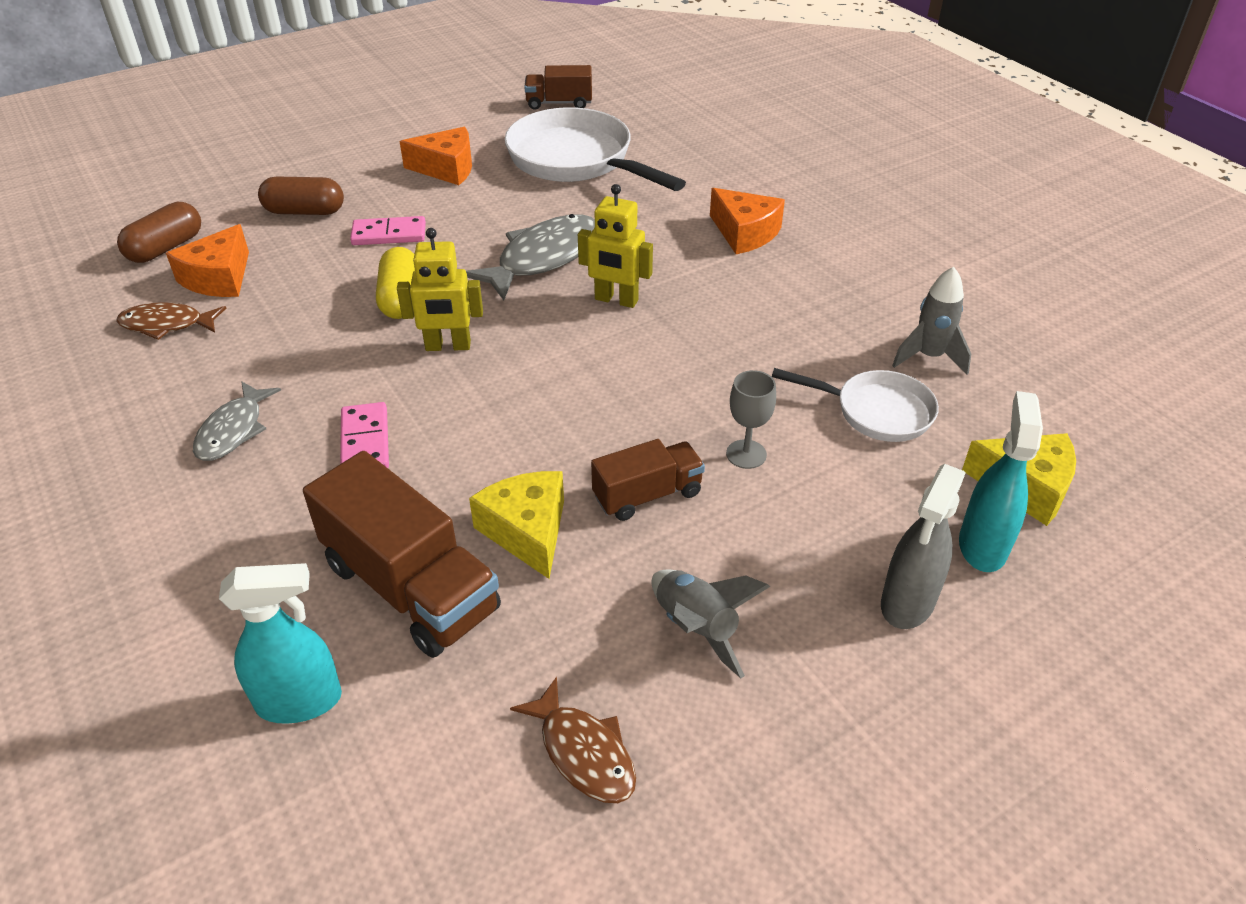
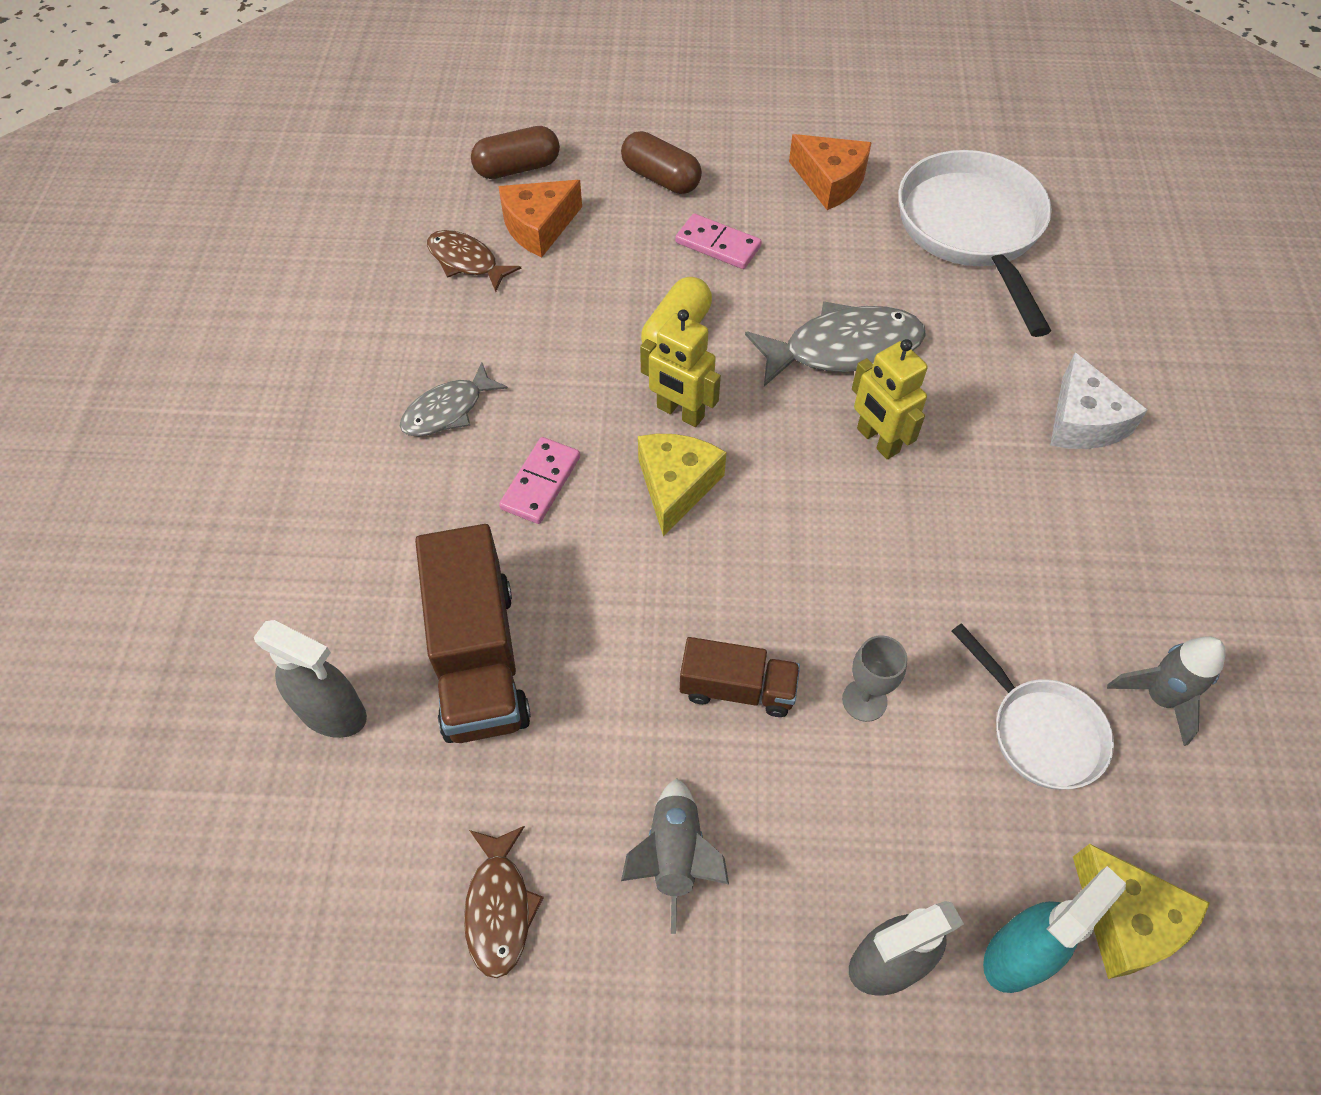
camera: 35 degrees right, 15 degrees up
(300, 701) = (333, 713): turquoise spray bottle -> grey spray bottle
(527, 531) = (606, 661): yellow cheese -> yellow cheese (676, 486)
(559, 103) = (1013, 138): brown truck -> none
(745, 233) = (1083, 421): orange cheese -> white cheese

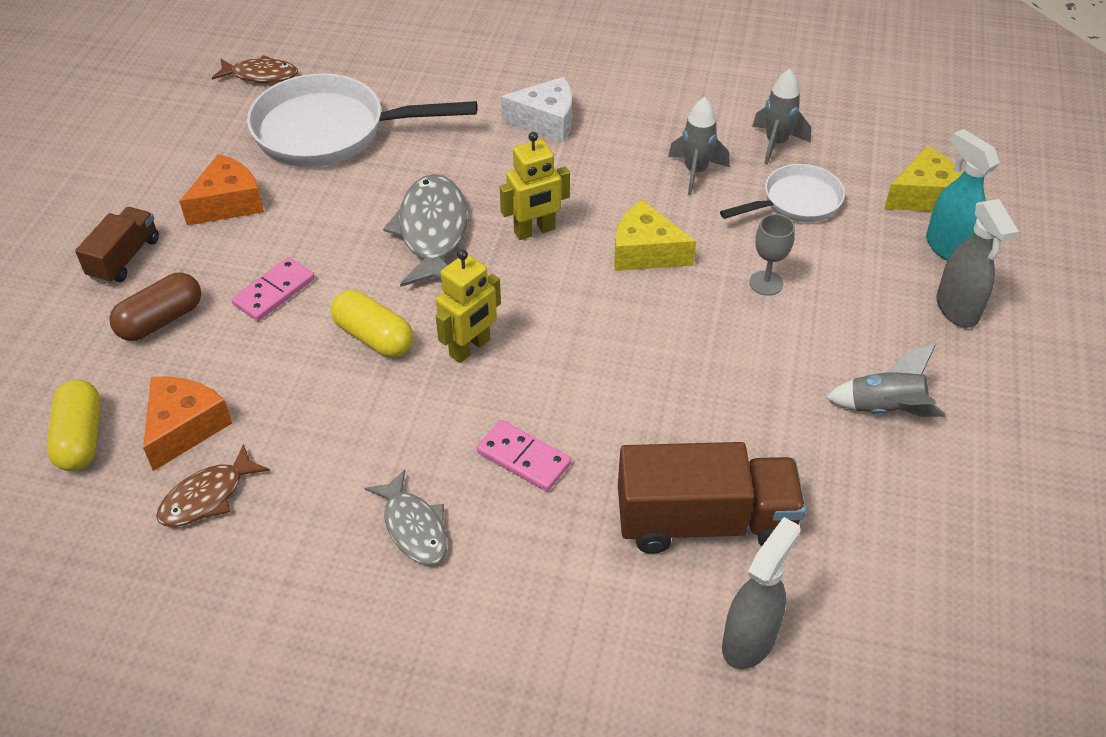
camera: 80 degrees left, 10 degrees down
(499, 908) = (927, 524): brown fish -> brown fish (261, 75)
(517, 168) = (81, 438): brown capsule -> yellow capsule
(539, 227) = (184, 427): orange cheese -> orange cheese turned 135 degrees counterclockwise
(676, 486) = (550, 362): yellow cheese -> yellow cheese (645, 252)
(737, 689) = (750, 352): brown truck -> brown truck (124, 258)
(1052, 599) = (695, 172): none -> grey rocket

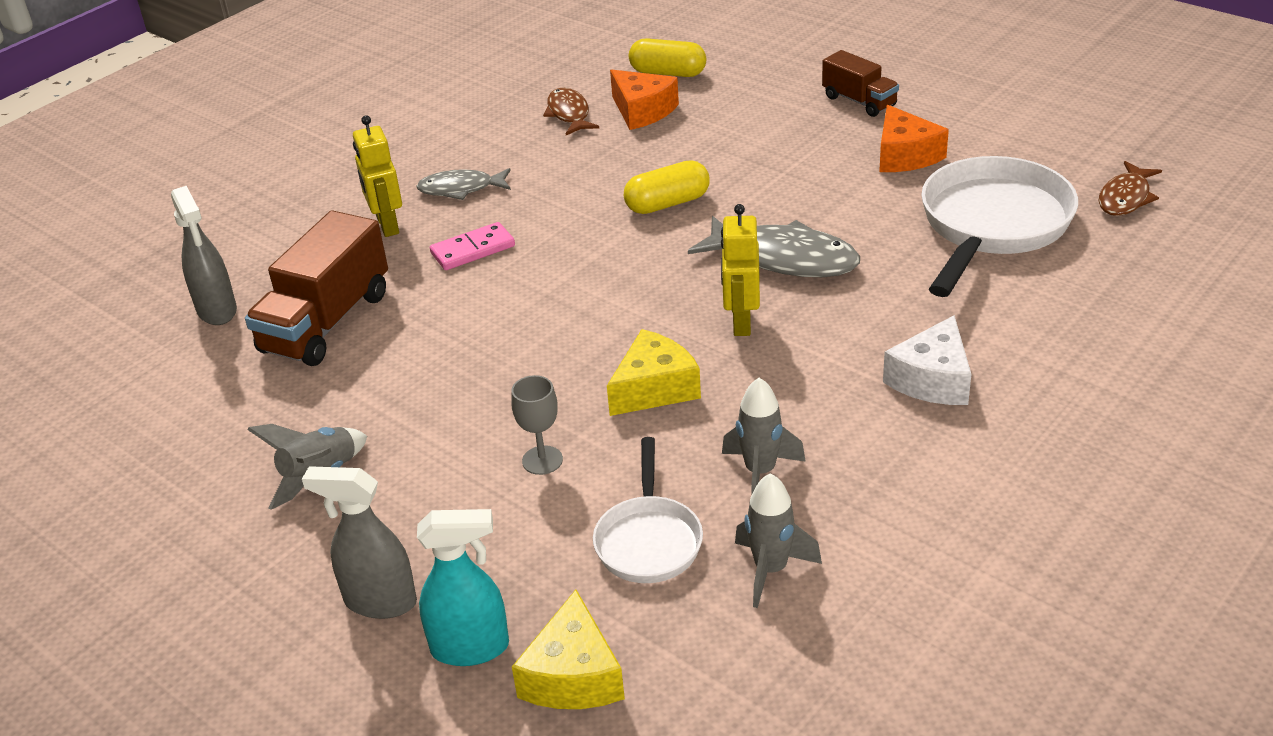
camera: 120 degrees right, 10 degrees down
(161, 320) = (768, 111): brown capsule -> none
(274, 292) = (763, 164): pink domino -> none
(470, 348) = (613, 249): yellow robot -> yellow robot (387, 225)

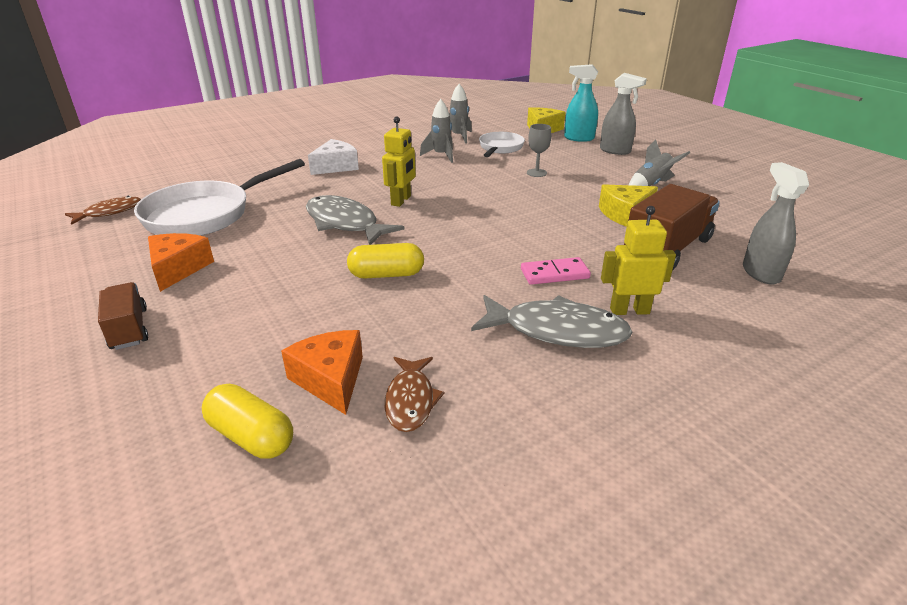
camera: 165 degrees left, 5 degrees down
(387, 225) = (629, 310): yellow robot -> yellow robot turned 90 degrees counterclockwise
(461, 189) = (557, 331): grey fish -> grey fish, size x1.63
(654, 388) = (468, 185): yellow cheese -> yellow cheese (624, 214)

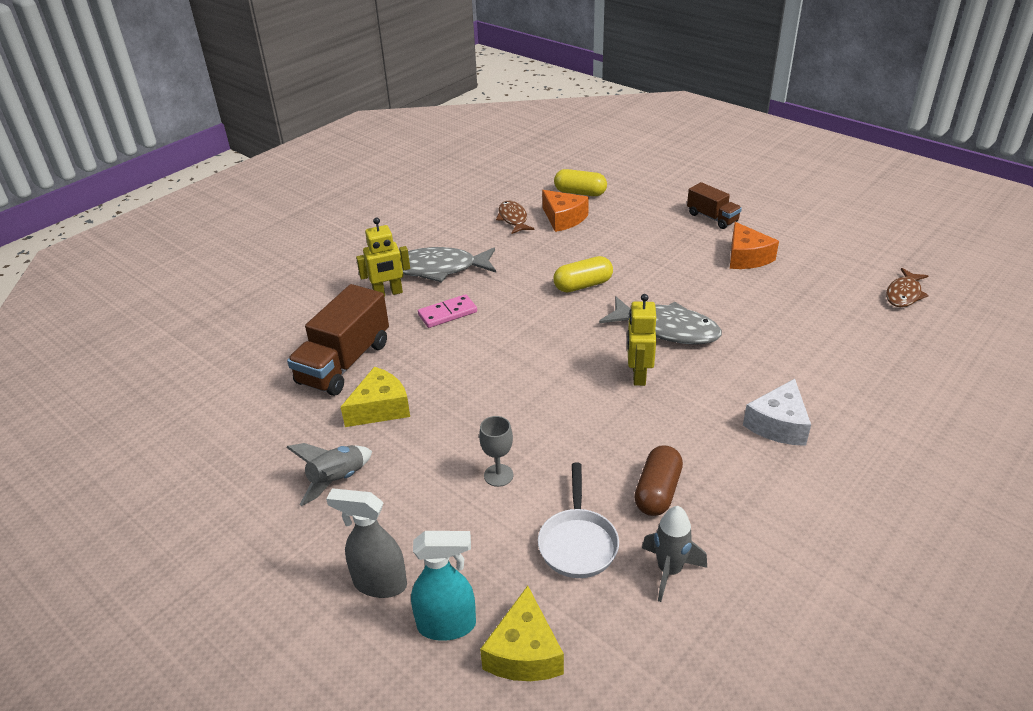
camera: 165 degrees right, 5 degrees up
(205, 215) = (811, 311): white pan -> none
(441, 155) = (657, 492): grey rocket -> brown capsule
(760, 273) = (268, 351): grey spray bottle -> none

